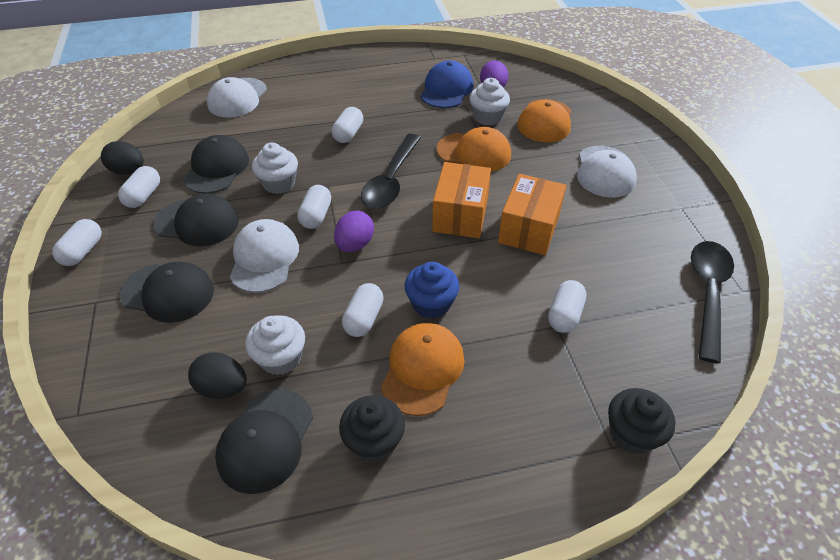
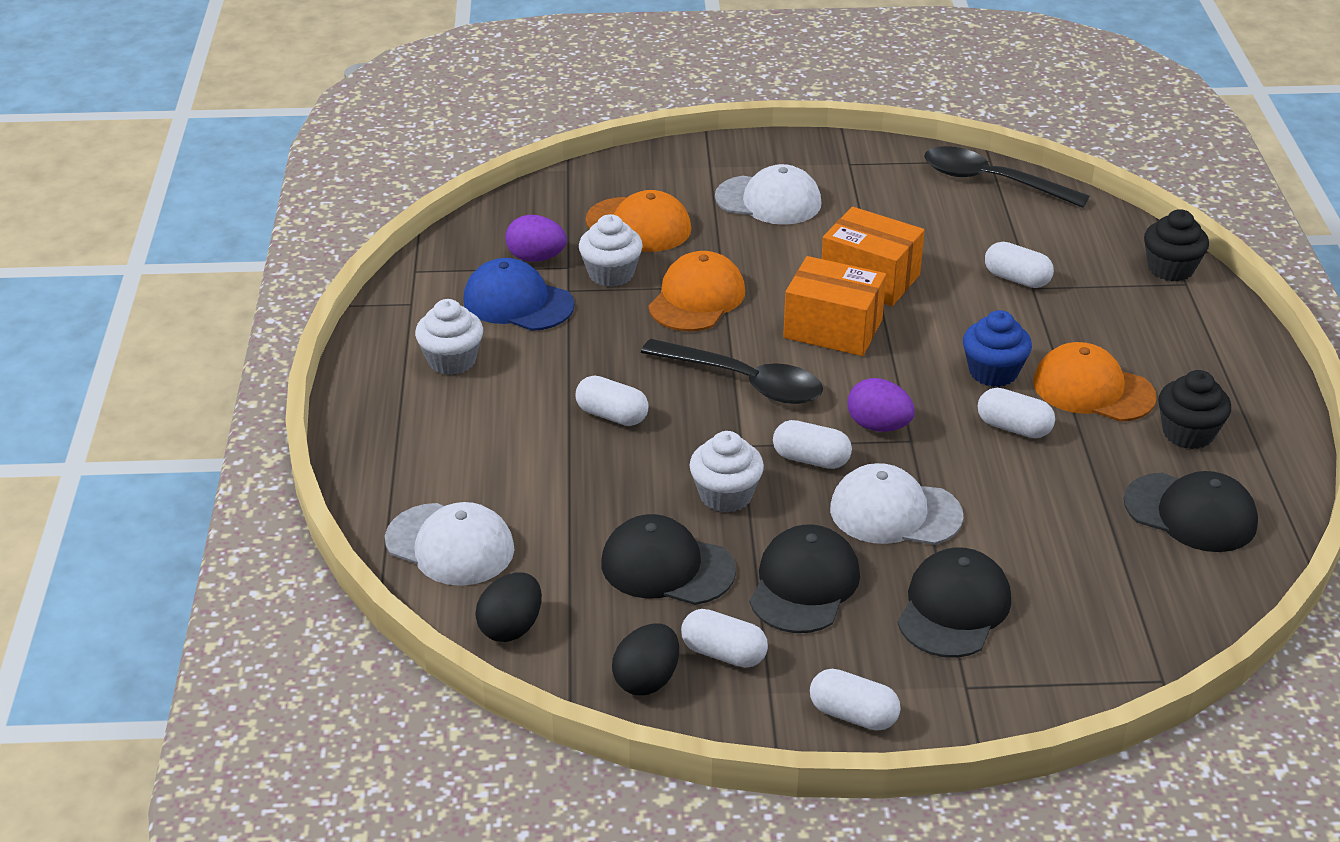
camera: 80 degrees left, 10 degrees down
(223, 388) = (1119, 549): black egg -> black egg (511, 627)
(280, 358) = (1074, 499): white cupcake -> white cupcake (452, 360)

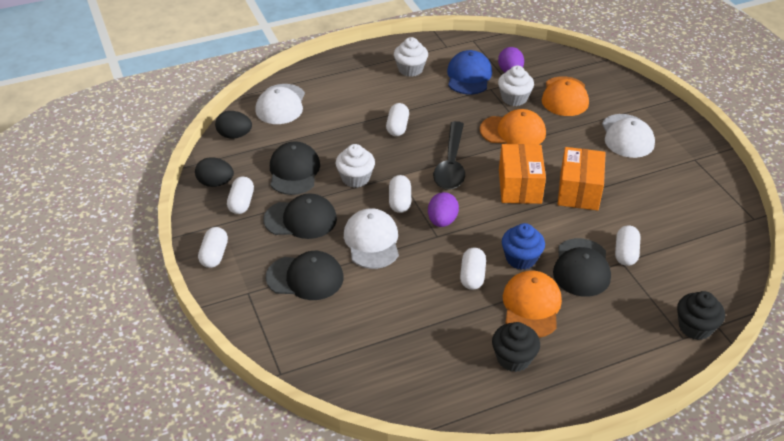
camera: 70 degrees right, 5 degrees up
(992, 181) = (728, 224): black spoon -> none
(1191, 513) = (433, 369): black cap -> black cap (581, 268)

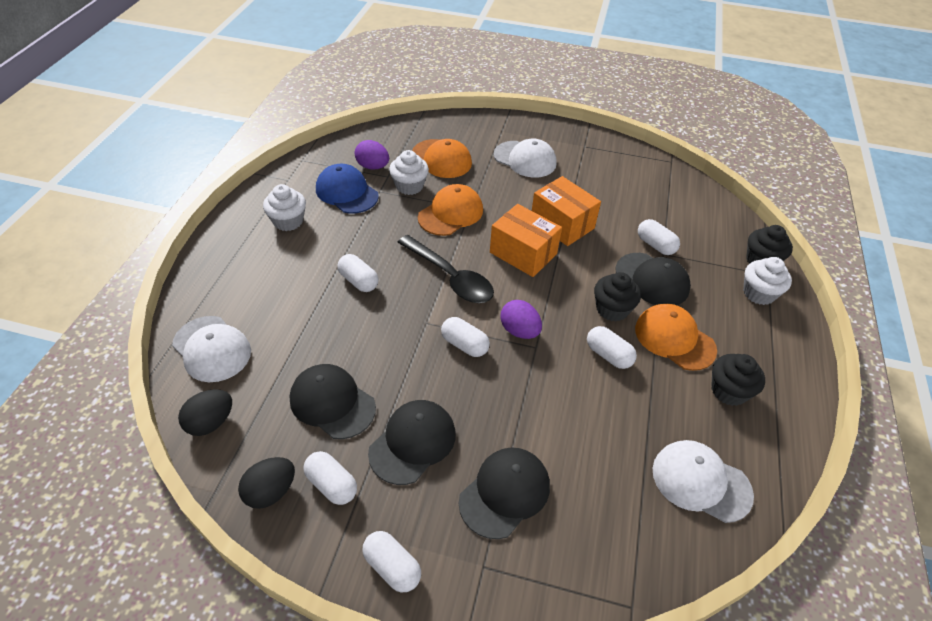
camera: 55 degrees left, 5 degrees up
(355, 178) = (397, 357): white cupcake -> white cupcake (759, 293)
(372, 241) = (500, 401): white cap -> white cap (700, 482)
(521, 258) = (612, 309): blue cupcake -> black cupcake

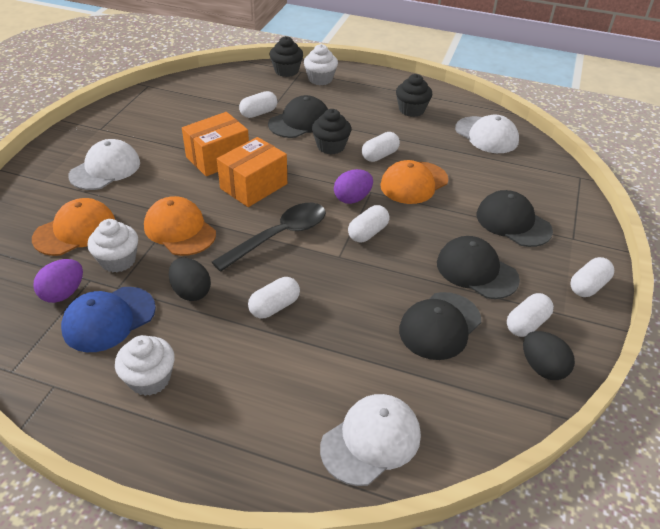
camera: 85 degrees left, 5 degrees down
(211, 422) = (474, 427): black egg -> black egg (191, 292)
(674, 339) = (364, 123): orange cap -> orange cap (414, 183)
(700, 482) = (486, 135): white cap -> white cap turned 75 degrees counterclockwise

